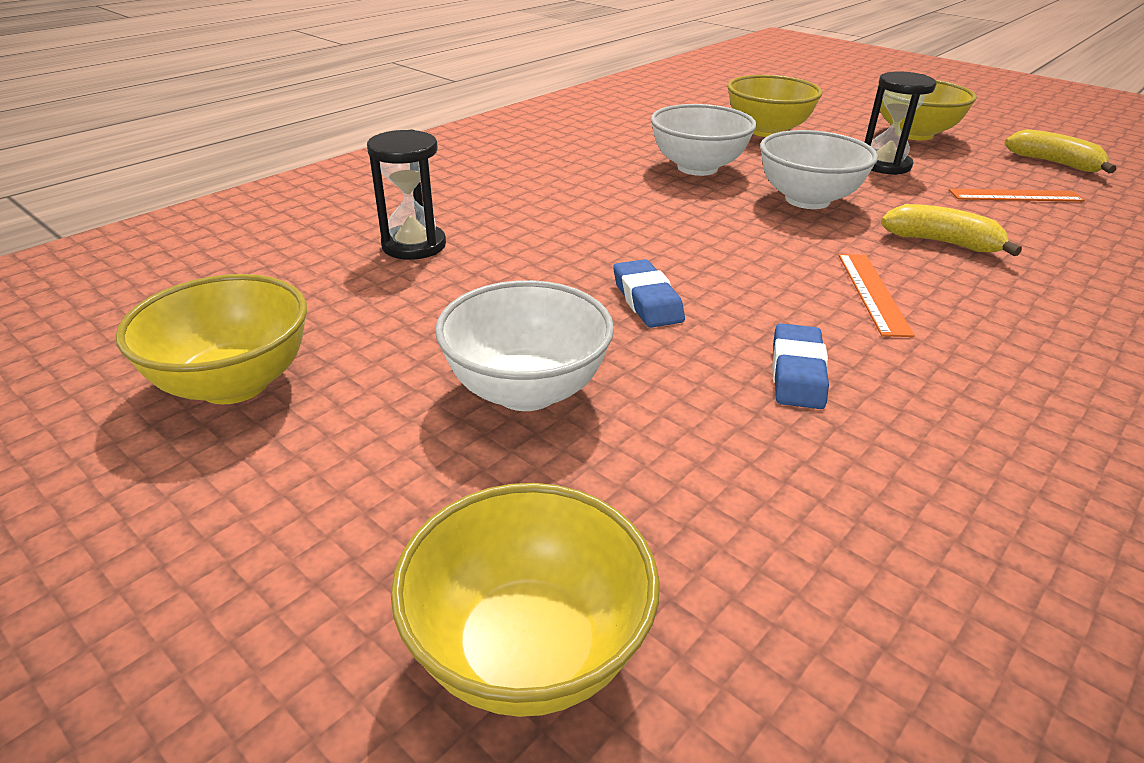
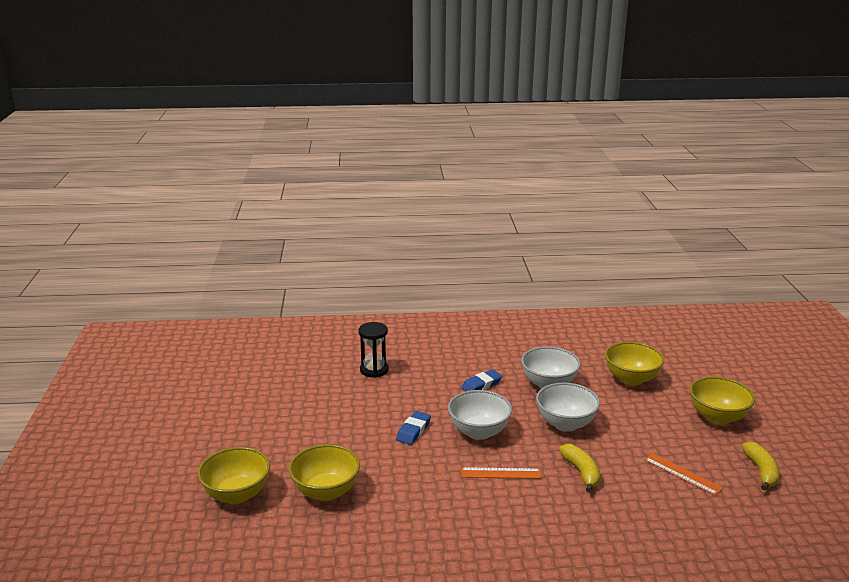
camera: 45 degrees right, 10 degrees down
(234, 383) = (262, 395): yellow bowl -> yellow bowl (326, 492)
(526, 390) = (328, 439): white bowl -> white bowl (479, 432)
(797, 373) = (413, 481): blue eraser -> blue eraser (481, 385)
(872, 293) = (501, 473): orange ruler -> orange ruler turned 45 degrees clockwise
(884, 165) = (650, 426): black hourglass -> none

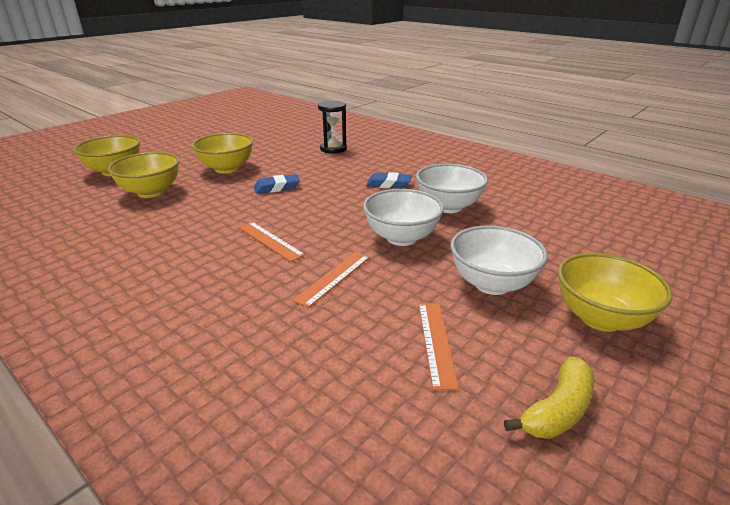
camera: 45 degrees right, 5 degrees up
(479, 432) = (318, 209): white bowl -> white bowl (492, 284)
(581, 472) = (333, 278): yellow banana -> orange ruler
(631, 379) = (547, 238): yellow bowl -> yellow bowl (226, 169)

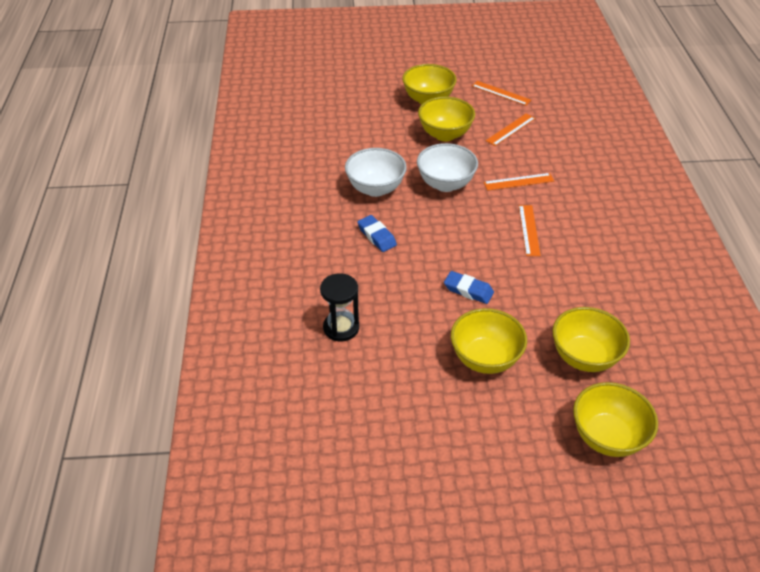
camera: 135 degrees left, 15 degrees up
(492, 284) = (445, 134): white bowl -> yellow bowl
(557, 410) = (501, 93): yellow banana -> orange ruler

